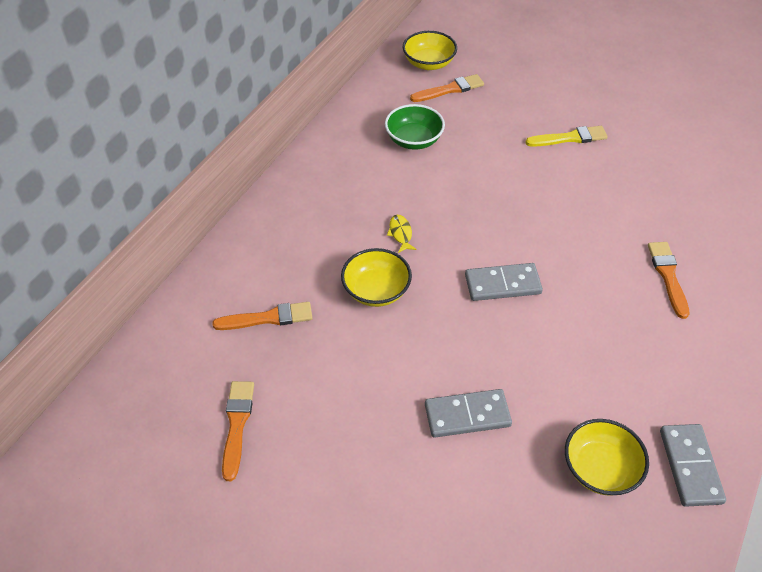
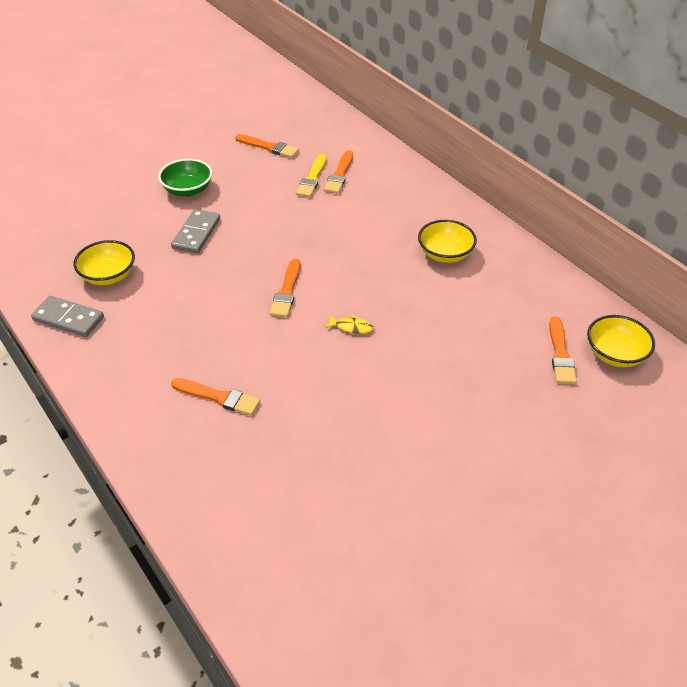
camera: 115 degrees right, 5 degrees down
(376, 290) = (328, 226): yellow bowl -> yellow bowl (445, 254)
(400, 233) = (377, 255): yellow fish -> yellow fish (351, 327)
(414, 140) = (490, 300): green bowl -> green bowl (188, 190)
(502, 284) = (286, 291): grey domino -> orange brush
(569, 138) = (436, 417): yellow brush -> yellow brush (312, 178)

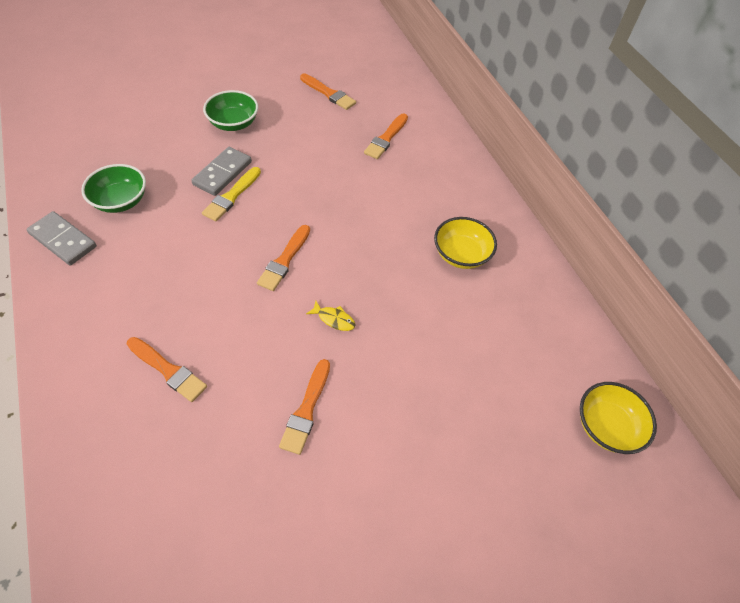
camera: 10 degrees right, 10 degrees up
(108, 276) = (121, 201): yellow bowl -> green bowl
(312, 178) = (358, 136): yellow brush -> yellow brush (231, 196)
(560, 354) = (545, 410): orange brush -> orange brush (306, 409)

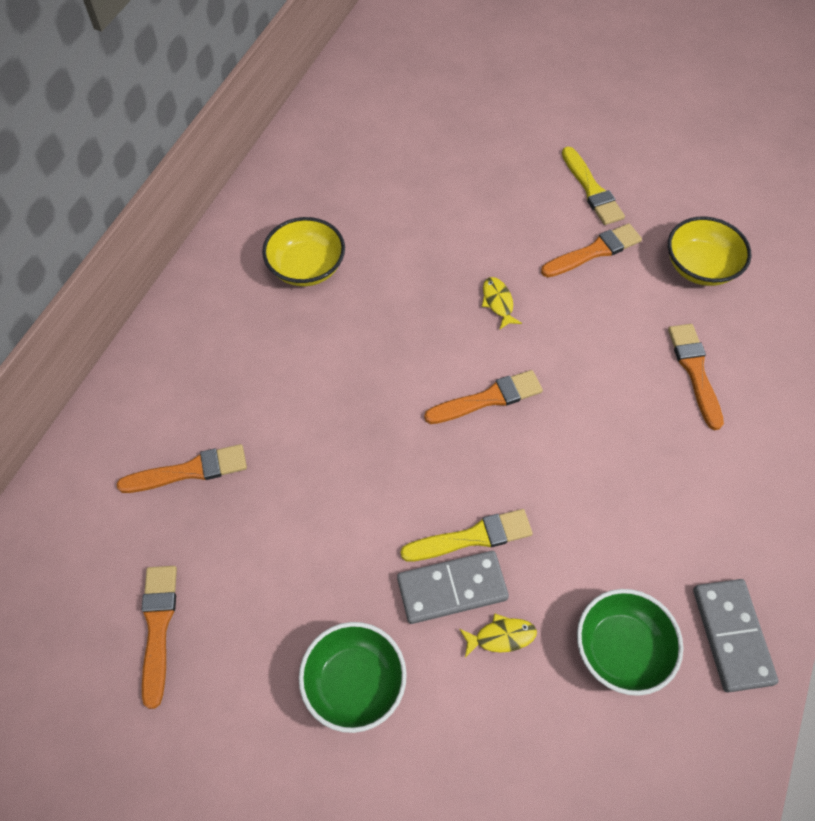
camera: 130 degrees left, 5 degrees up
(184, 171) = (501, 636): none -> yellow fish
(356, 468) = (591, 189): none -> yellow brush
(606, 426) = (378, 84): yellow bowl -> yellow bowl (700, 267)

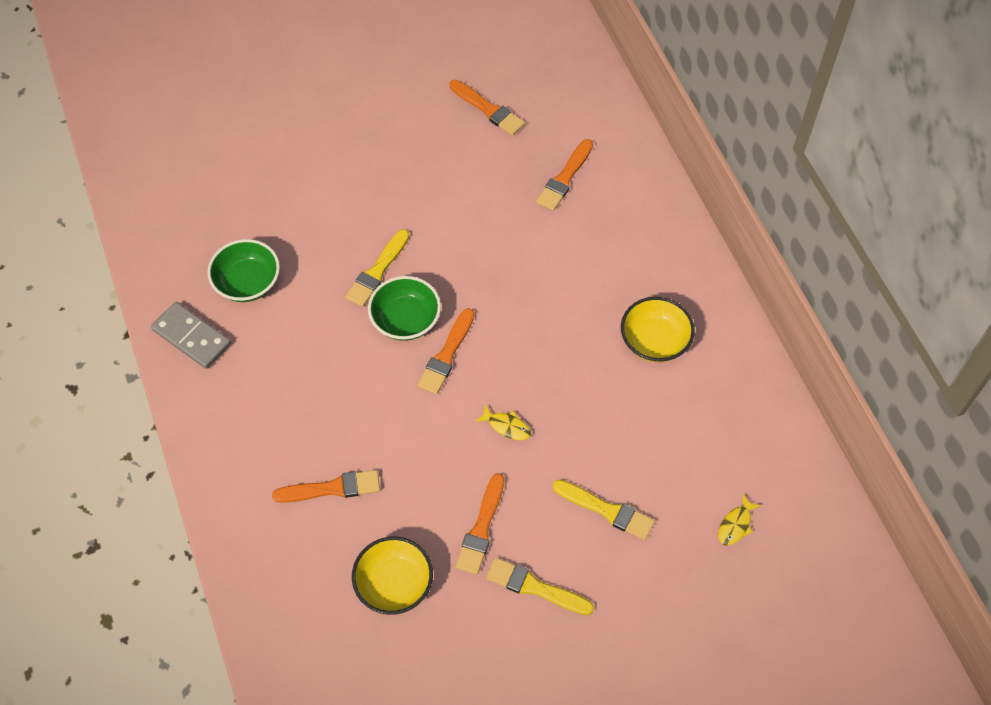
camera: 135 degrees right, 0 degrees up
(354, 683) = (369, 163): green bowl -> green bowl (406, 320)
(452, 588) = (363, 239): grey domino -> none
(486, 193) = (606, 510): none -> yellow brush
(501, 636) = (316, 238): yellow fish -> yellow fish (735, 525)
(695, 371) = (332, 488): orange brush -> orange brush turned 45 degrees counterclockwise

